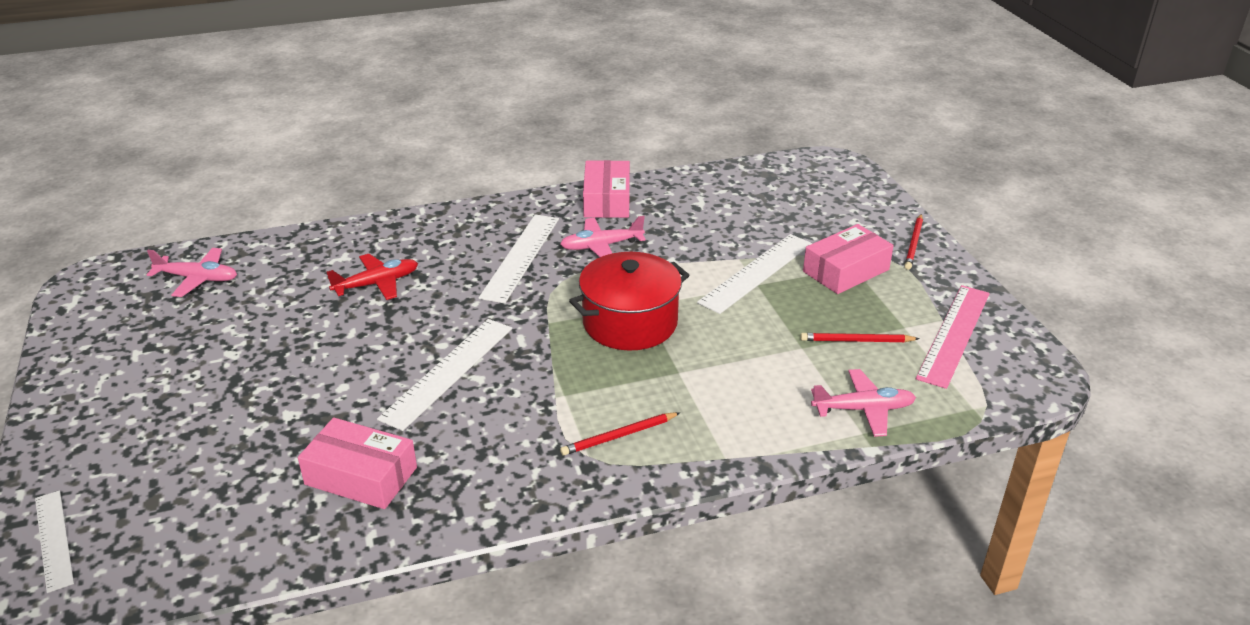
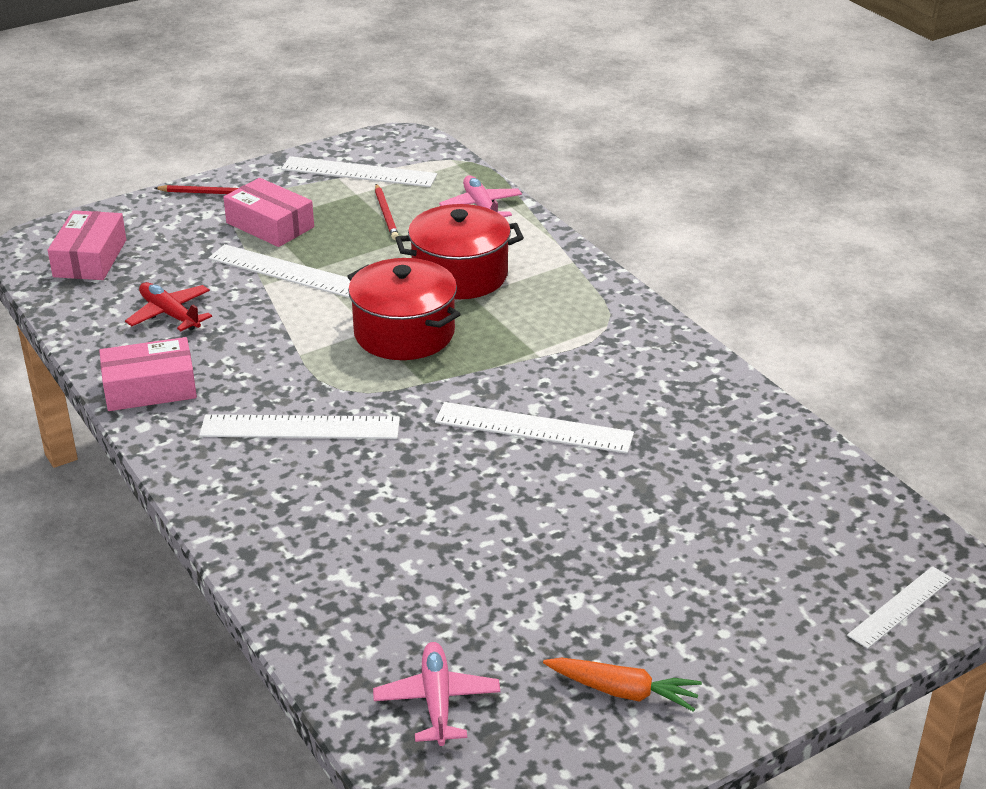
camera: 105 degrees left, 0 degrees up
(128, 356) = (623, 691): none -> orange carrot
(361, 476) = (704, 441): pink box -> pink box (90, 258)
(377, 283) = (392, 526): red plane -> red plane (169, 314)
(601, 246) = (261, 374): pink plane -> none
(619, 436) = (575, 314): red pencil -> none
(721, 371) = (460, 275): none -> red pot
(953, 334) = (359, 172): pink ruler -> white ruler

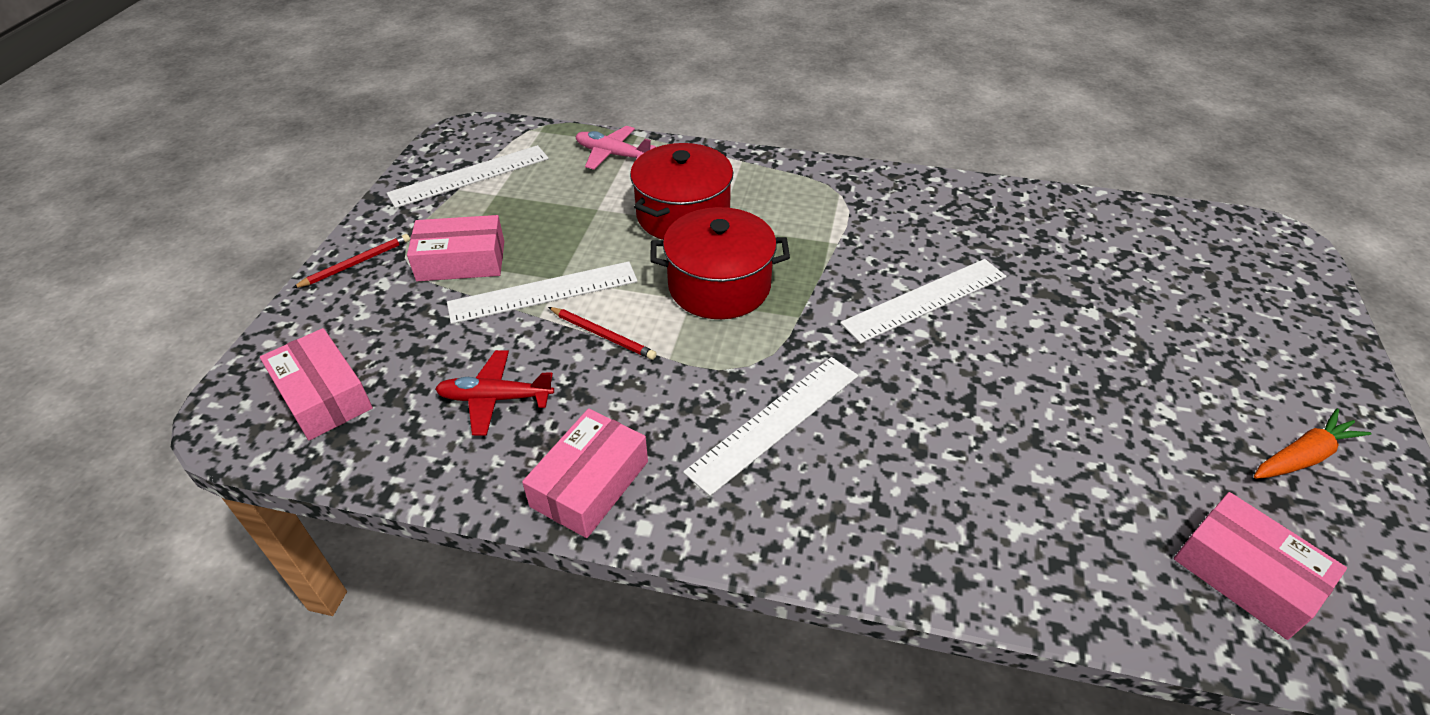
camera: 45 degrees left, 10 degrees up
(386, 214) = (548, 198): red pencil -> red pencil (603, 335)
(436, 701) = (1245, 575): pink plane -> pink box
(901, 607) = (1289, 273): white ruler -> none

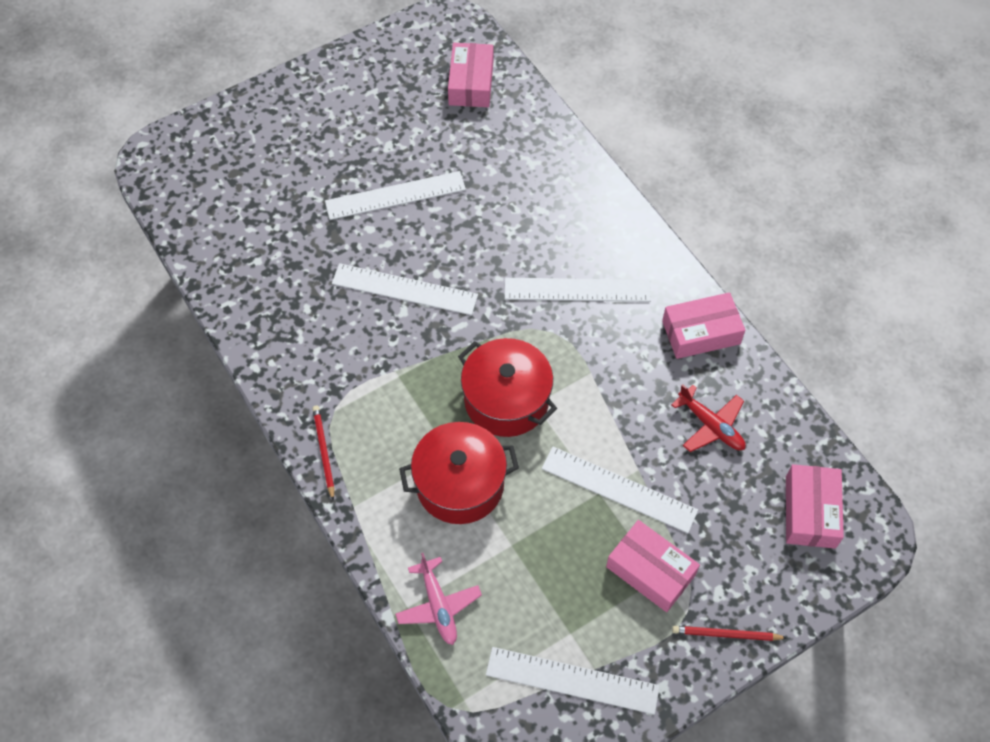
camera: 135 degrees left, 15 degrees up
(603, 335) = (612, 421): red pencil -> red pencil (324, 451)
(1070, 368) = (395, 196): none -> white ruler
(1302, 456) = (368, 88): orange carrot -> none

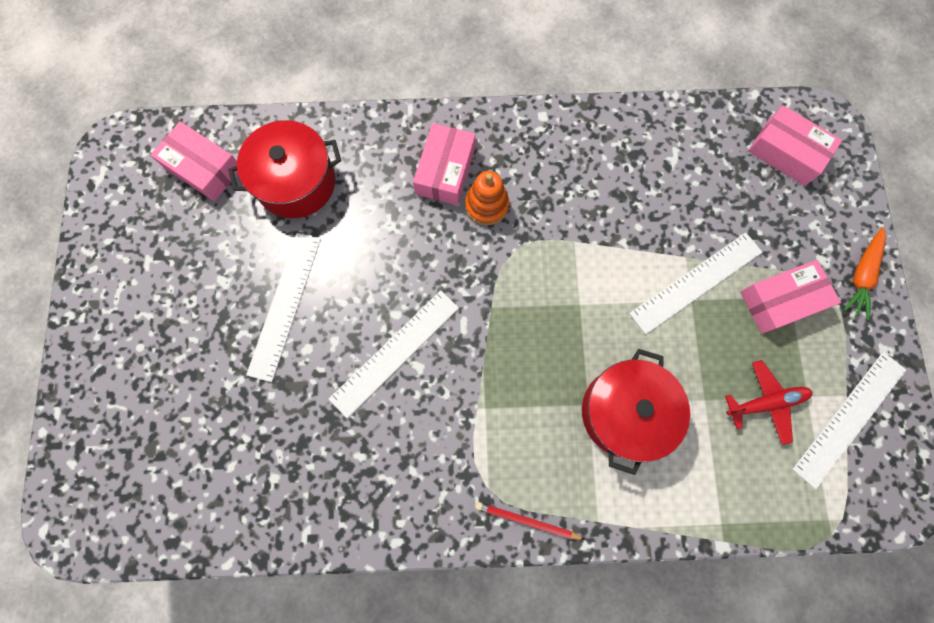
camera: 60 degrees left, 15 degrees up
(438, 606) = (733, 495): pink plane -> none
(506, 400) = (562, 326): red pot -> red pot (296, 182)
(577, 290) = (486, 205): white ruler -> orange stacking toy
(701, 332) = (584, 134): pink box -> pink box (445, 171)
(711, 426) = (675, 178): red plane -> red plane (765, 402)
(726, 634) = (861, 276): red pencil -> orange carrot

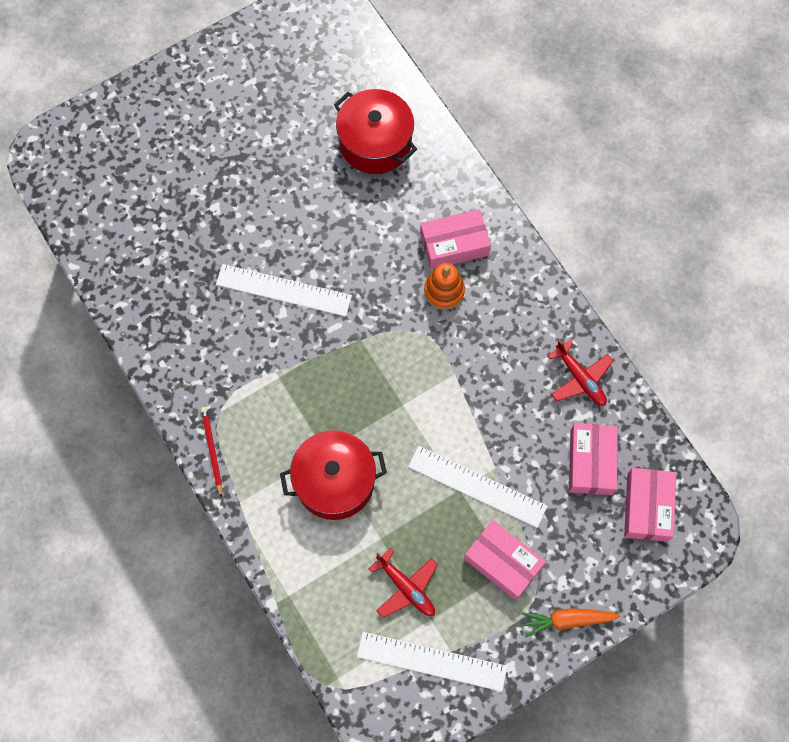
camera: 60 degrees right, 5 degrees down
(203, 168) = (346, 72): pink box -> pink box (591, 462)
(285, 305) = (274, 193): white ruler -> none
(638, 139) = (580, 379): none -> red plane

